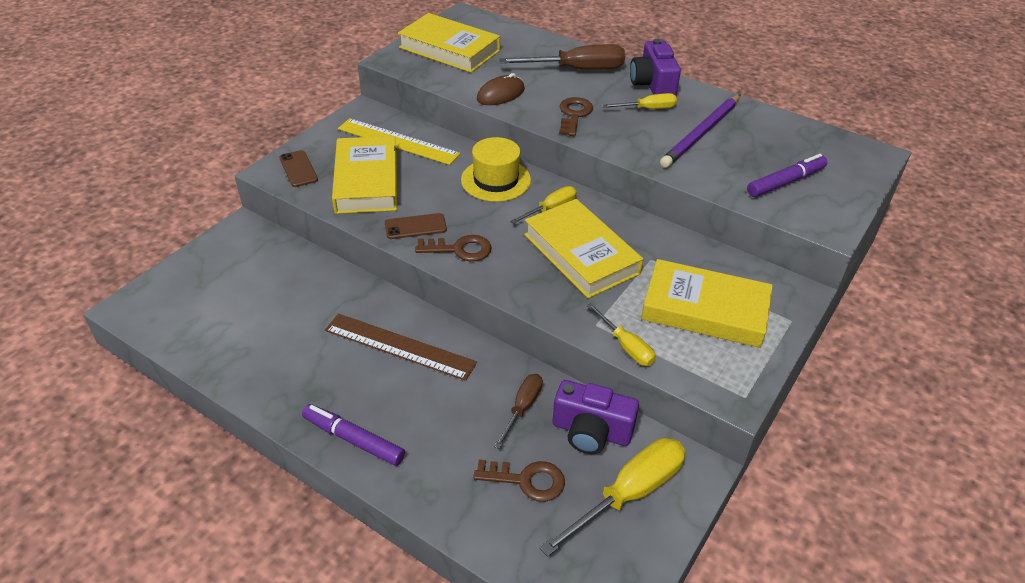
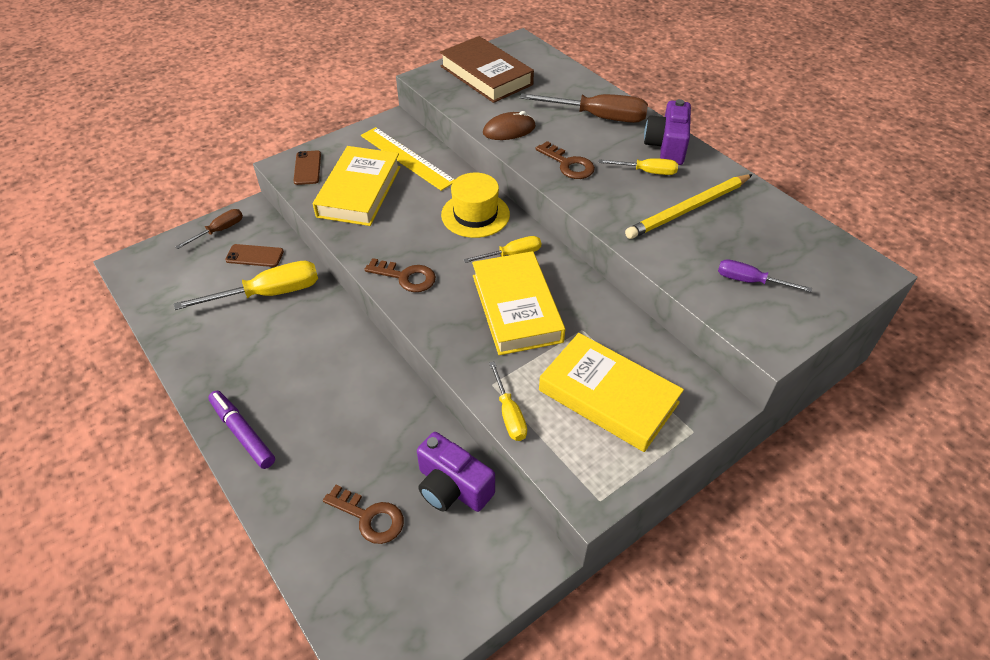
camera: 20 degrees right, 5 degrees up
(400, 346) = (325, 355): brown ruler -> none
(415, 226) = (378, 245): brown phone -> brown phone (254, 256)
(449, 49) = (486, 75): yellow book -> brown book
(522, 408) = (401, 445): brown screwdriver -> brown screwdriver (219, 231)
(574, 115) = (568, 164): brown key -> brown key turned 105 degrees clockwise
(628, 494) = (455, 560): yellow screwdriver -> yellow screwdriver (268, 294)
(701, 133) = (688, 209): purple pencil -> yellow pencil
(785, 182) = (750, 281): purple marker -> purple screwdriver

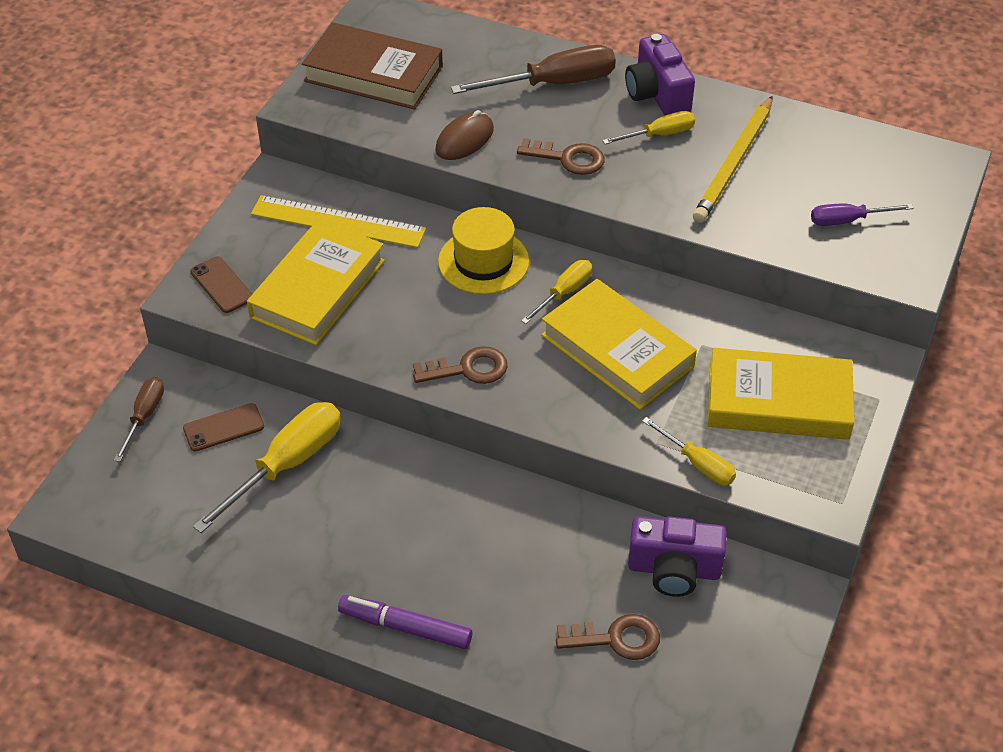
camera: 30 degrees left, 0 degrees up
(359, 191) = (318, 289): yellow book -> yellow book turned 45 degrees clockwise

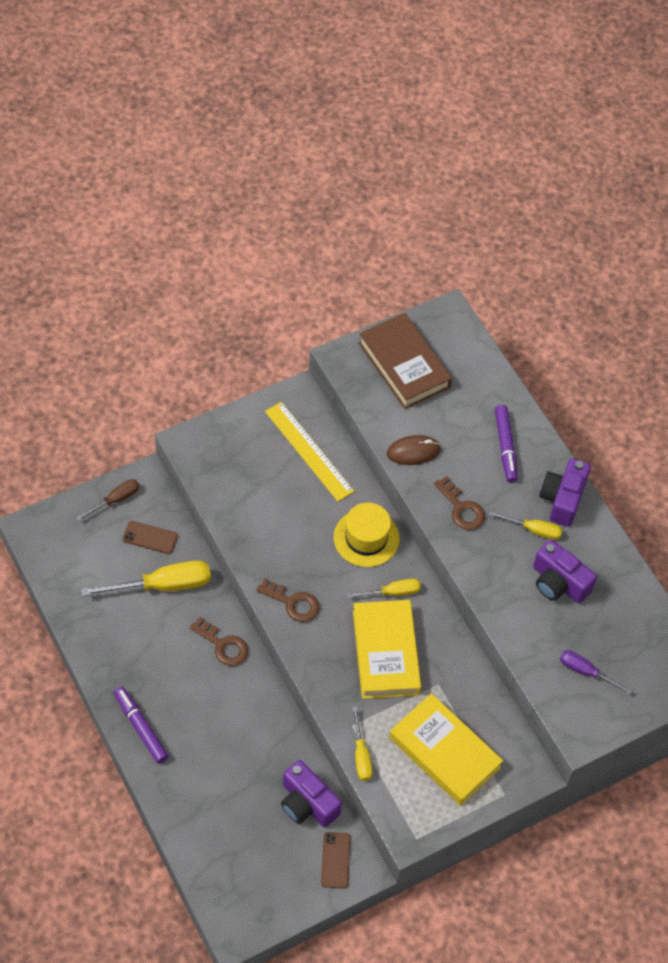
camera: 35 degrees right, 10 degrees up
(222, 285) = (209, 449): brown phone -> brown phone (335, 860)
(318, 289) = (258, 490): yellow book -> none
(553, 83) = (505, 447): brown screwdriver -> purple marker
(616, 639) = (239, 817): brown key -> brown key (223, 645)
(734, 163) = (558, 583): yellow pencil -> purple camera

